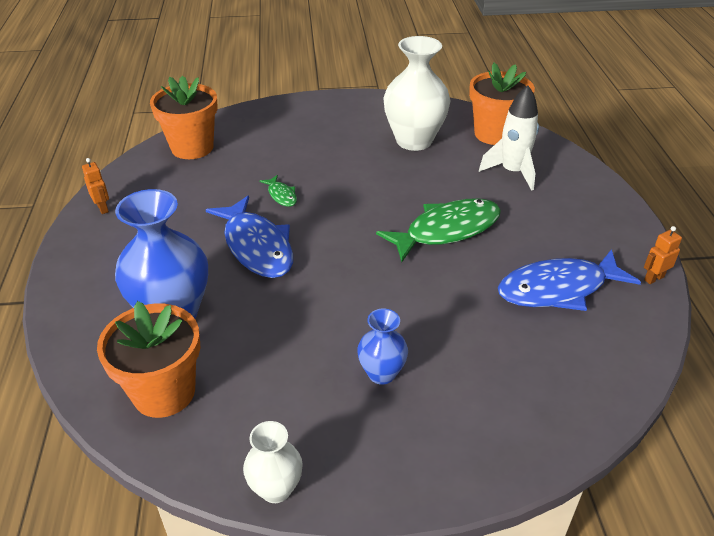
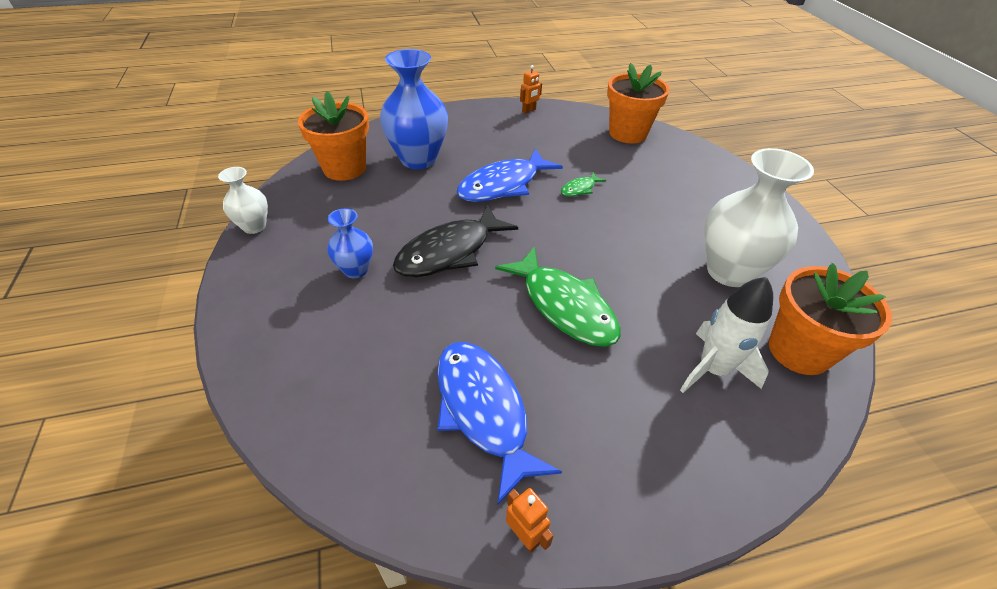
camera: 80 degrees right, 5 degrees up
(363, 296) = (449, 252): none -> black fish

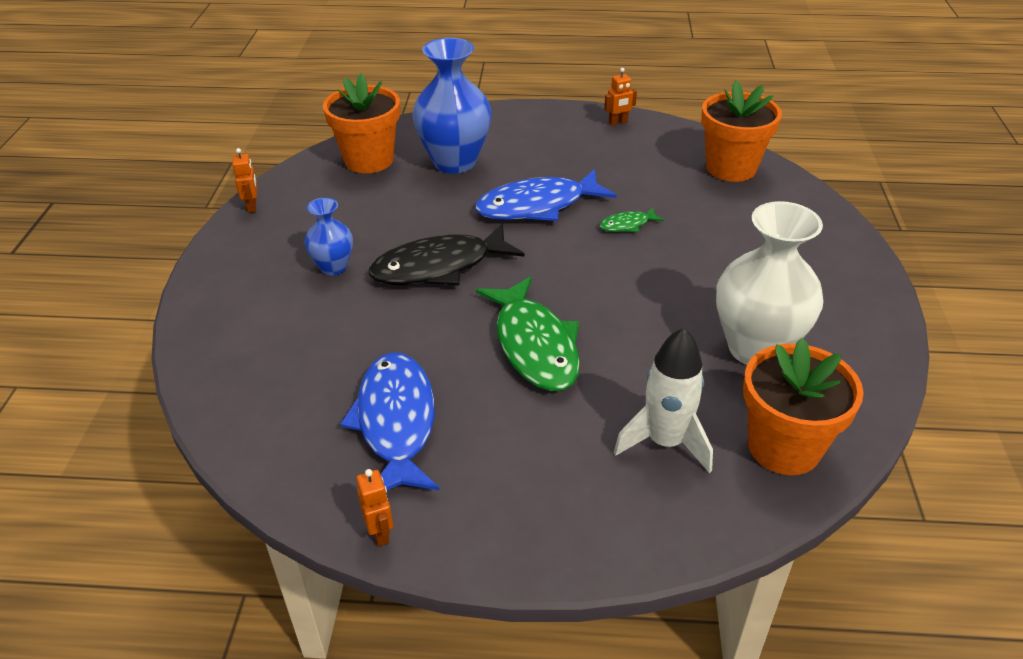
camera: 20 degrees right, 5 degrees down
(254, 226) = (252, 206): white vase -> orange robot

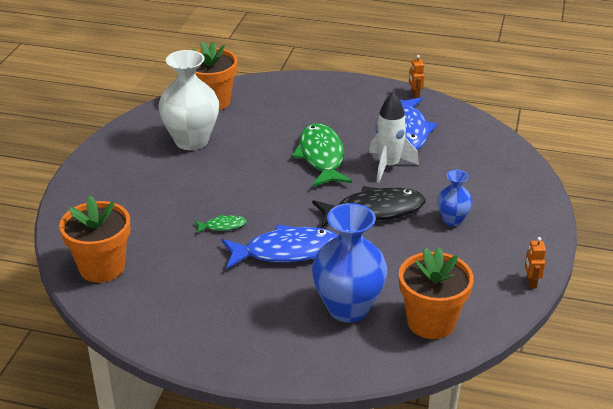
camera: 170 degrees left, 5 degrees down
(618, 123) = (169, 338): orange robot -> none
(665, 442) = (269, 109): white rocket -> white rocket (388, 166)

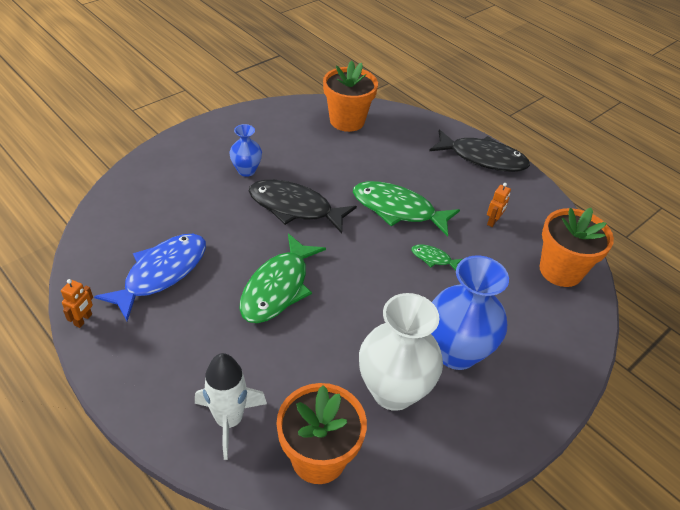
camera: 150 degrees left, 10 degrees up
(243, 354) = (483, 158): none -> black fish
(286, 251) = (398, 209): blue fish -> green fish
(348, 308) = (391, 151): blue vase -> blue vase (456, 352)
(388, 166) = (230, 243): white rocket -> white rocket (229, 420)
(531, 282) = (256, 111): orange robot -> orange robot (493, 222)

